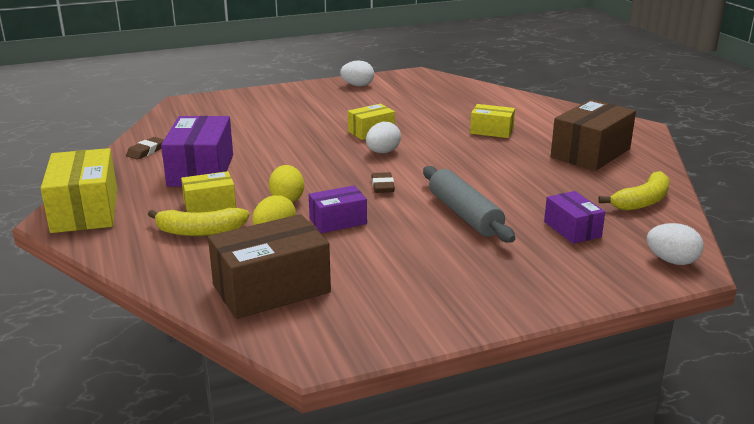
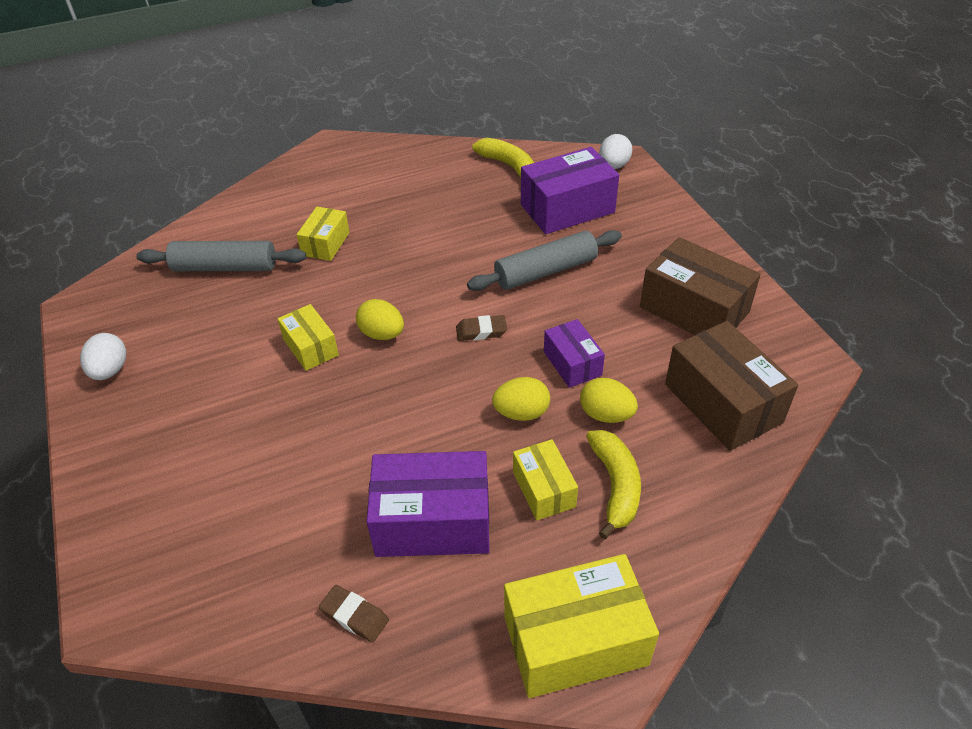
camera: 90 degrees left, 20 degrees up
(383, 152) = (382, 334): white egg -> yellow egg
(458, 104) = (225, 267): none -> grey rolling pin
(572, 229) = (567, 208): purple box -> purple box, size x1.75
(590, 153) = (397, 181): brown box -> brown box (694, 310)

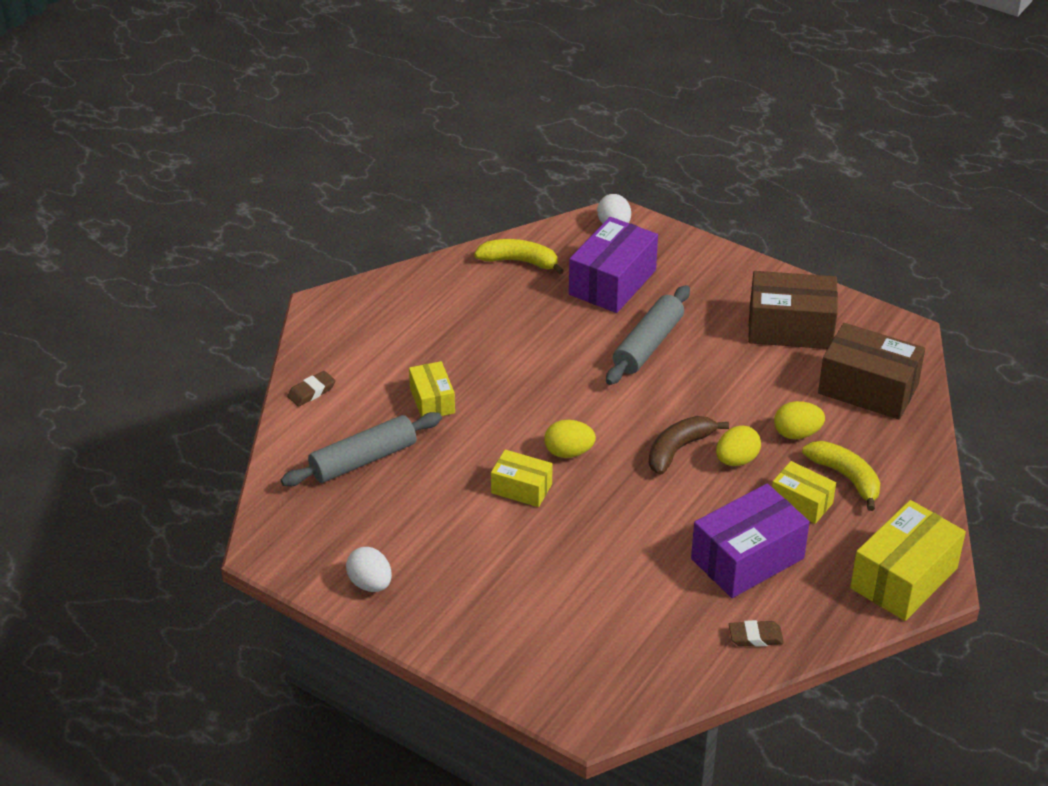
camera: 35 degrees left, 5 degrees down
(478, 376) = (678, 449): none -> brown banana
(481, 331) = (646, 415): brown eraser -> brown eraser (311, 392)
(572, 363) = (739, 408): purple box -> none

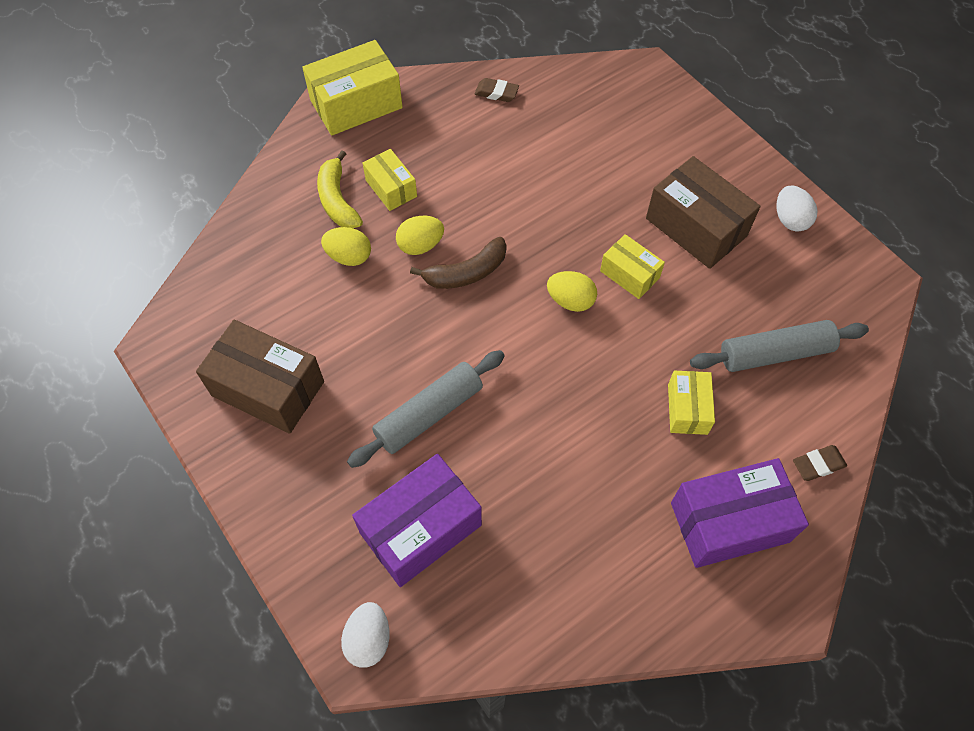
camera: 160 degrees left, 20 degrees up
(519, 261) = (517, 609): yellow banana -> none
(747, 558) = (466, 153): purple box -> purple box (729, 522)
(868, 389) = (249, 286): brown box -> brown box (696, 227)

